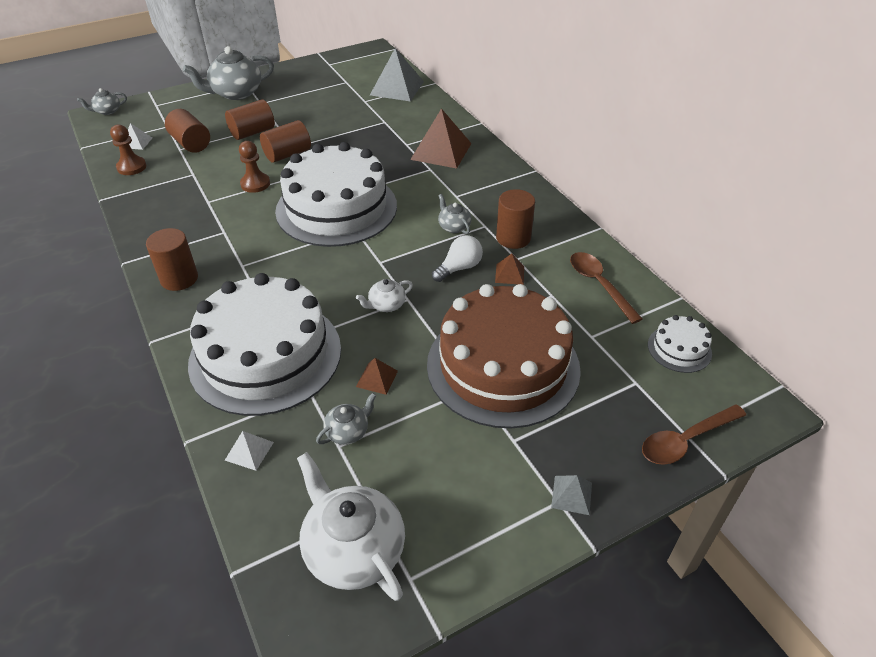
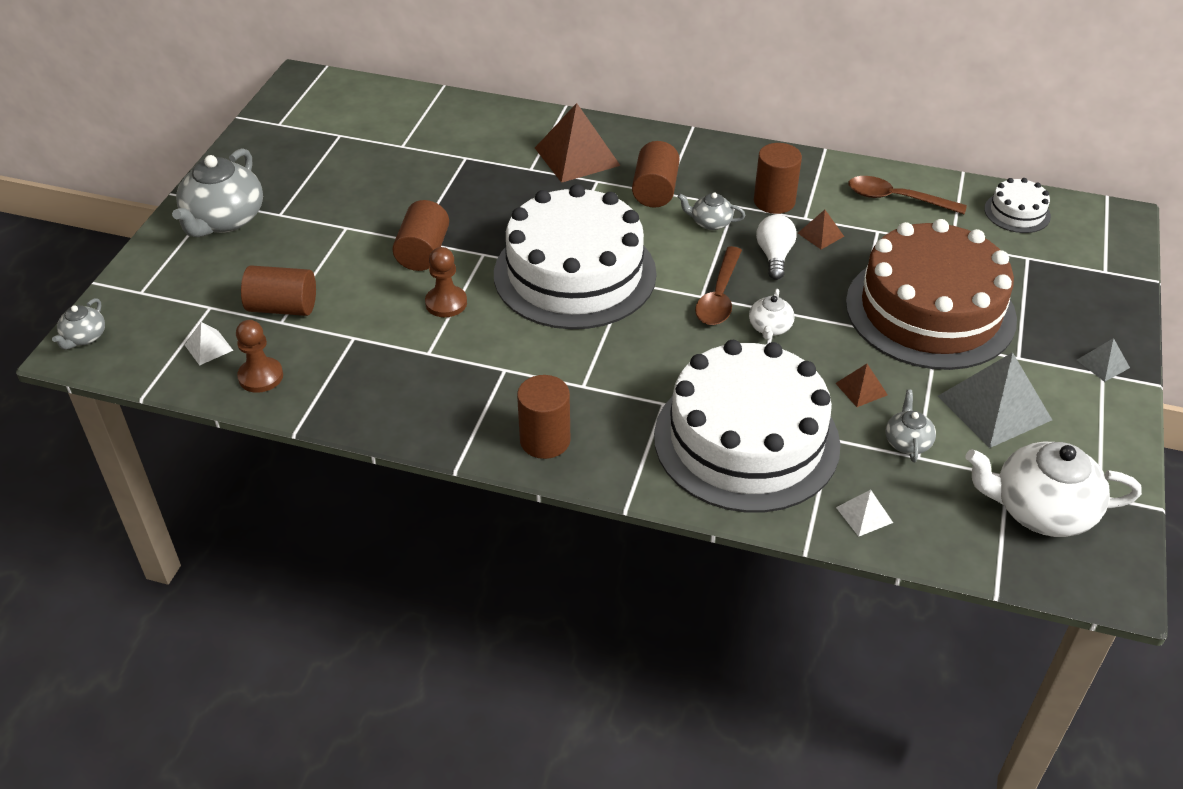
camera: 45 degrees left, 0 degrees up
(252, 132) = (336, 252): brown cylinder -> brown cylinder (655, 190)
(397, 88) = (412, 112): grey pyramid -> grey pyramid (994, 407)
(685, 440) = (1110, 275): brown spoon -> brown spoon (719, 296)

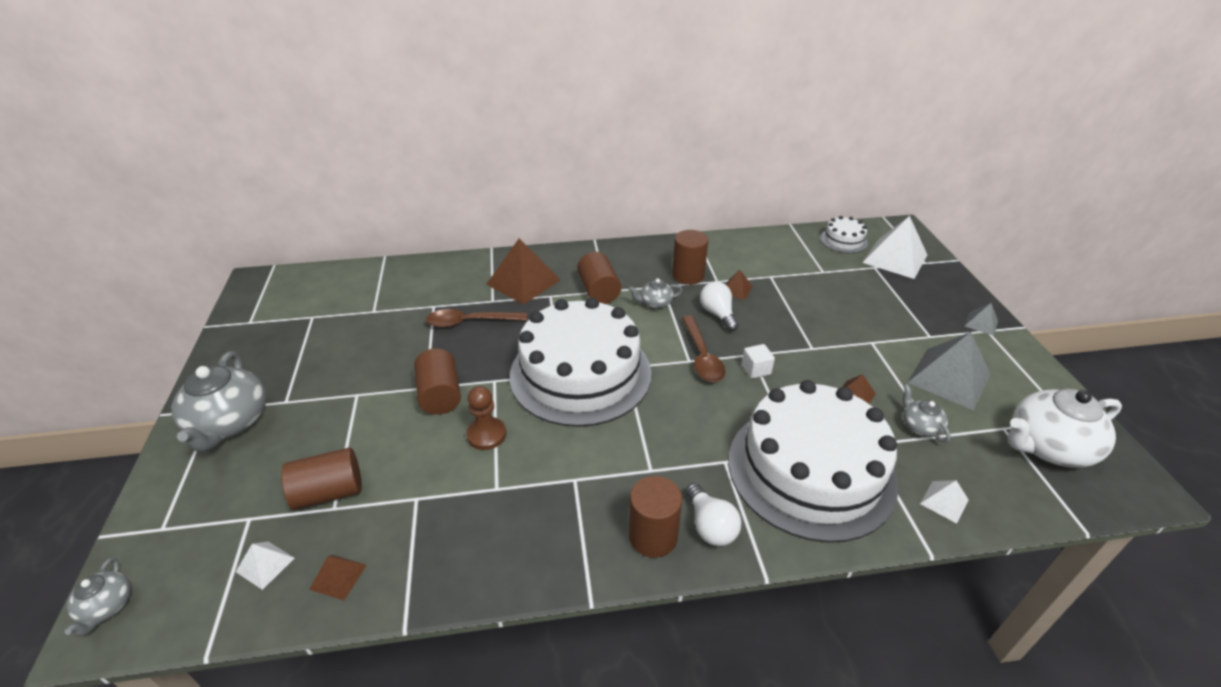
camera: 25 degrees left, 5 degrees down
(261, 376) = (338, 577): brown pawn -> brown pyramid
(605, 451) = (710, 526): none -> white light bulb
(770, 328) = (756, 369): white teapot -> white cube
(896, 199) = (765, 252): brown spoon -> brown spoon (470, 322)
(930, 310) = (849, 321): brown cake -> none
(1066, 254) = (895, 258): none -> white pyramid

